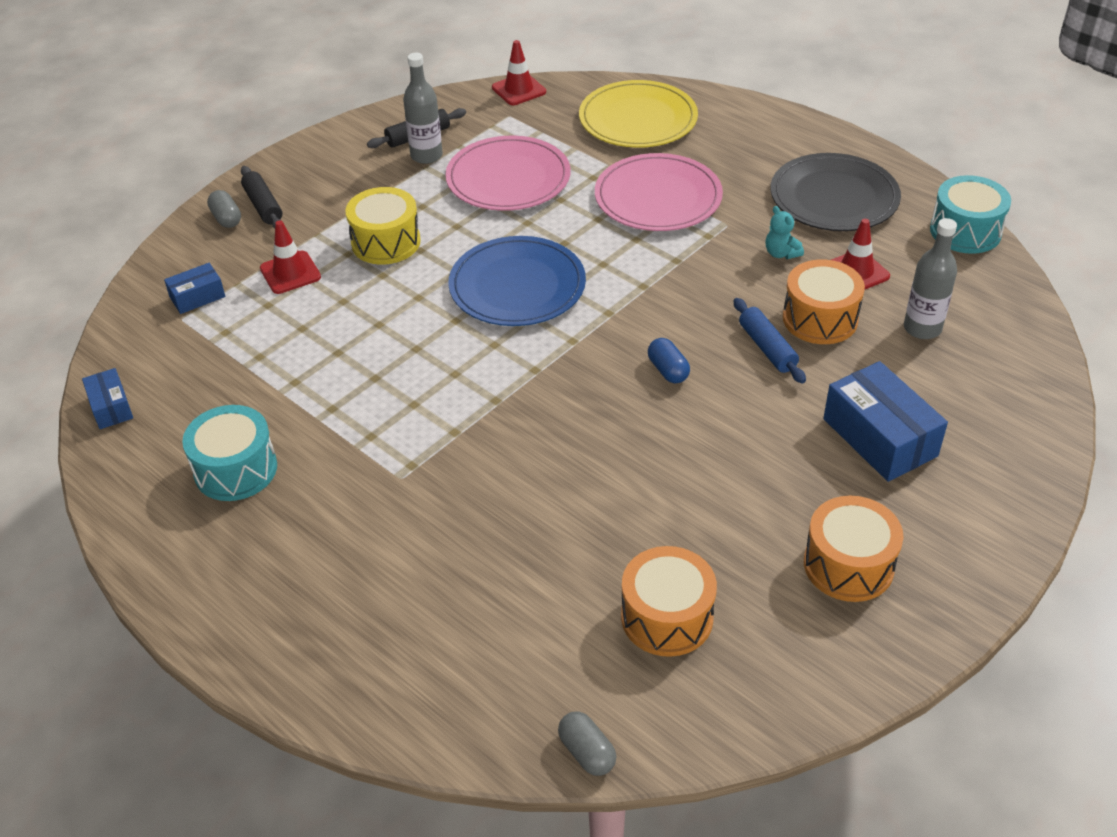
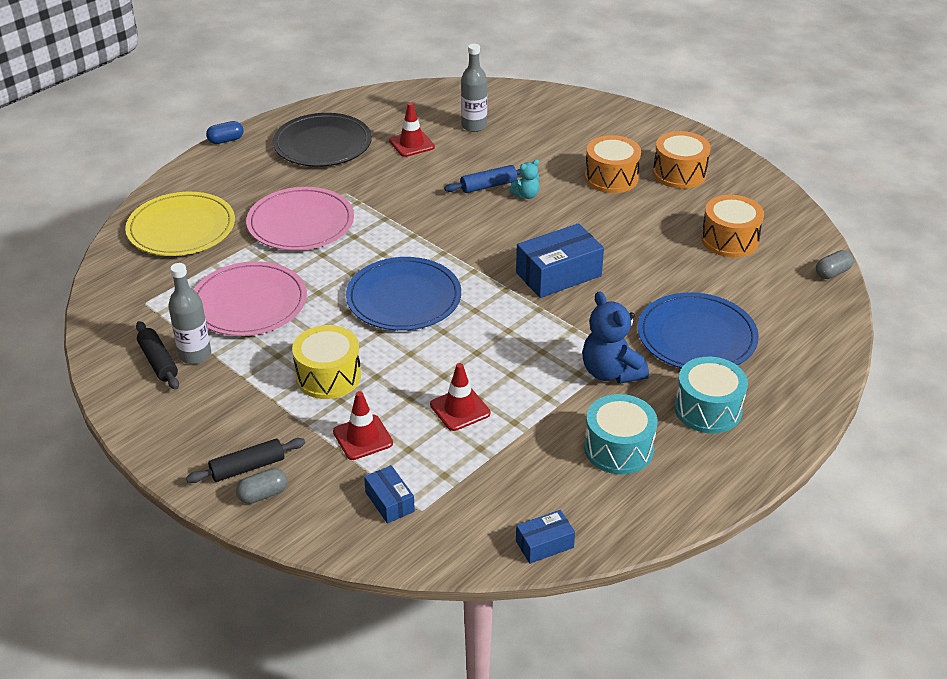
camera: 90 degrees left, 5 degrees down
(369, 466) = (611, 372): none -> blue teddy bear
(434, 558) = (696, 336): none -> blue plate
(519, 90) = (101, 296): red traffic cone -> red traffic cone (460, 409)
(668, 370) = (509, 228): blue capsule -> blue capsule (226, 140)
(781, 253) = (385, 172): turquoise teddy bear -> turquoise teddy bear (526, 195)
(820, 319) = (460, 162): orange drum -> orange drum (611, 178)
(879, 437) = (574, 152): blue box -> blue box (558, 274)
(965, 231) = (375, 98): turquoise drum -> turquoise drum (708, 409)

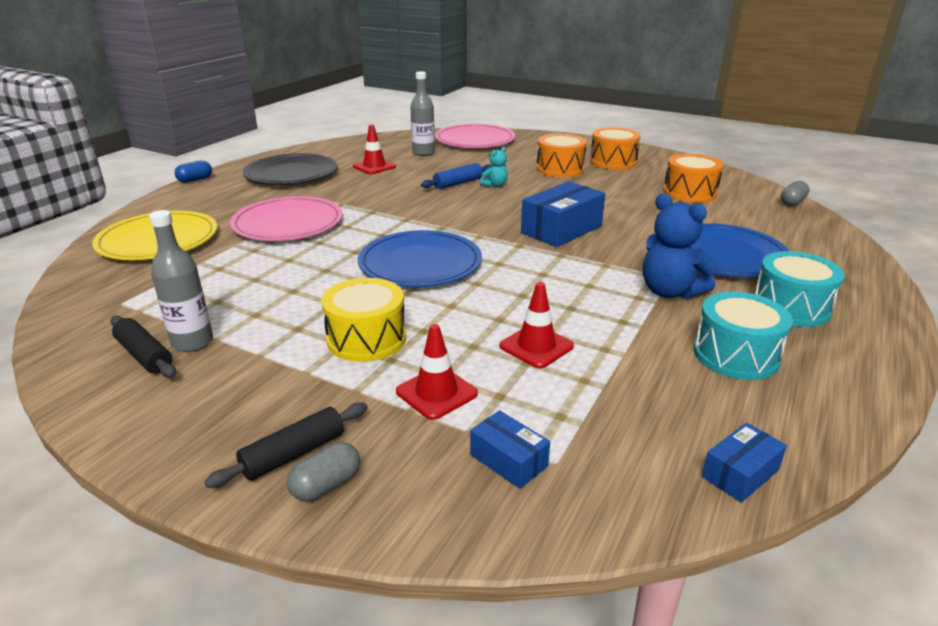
camera: 15 degrees left, 10 degrees down
(249, 303) = (249, 288): pink plate -> pink plate (475, 140)

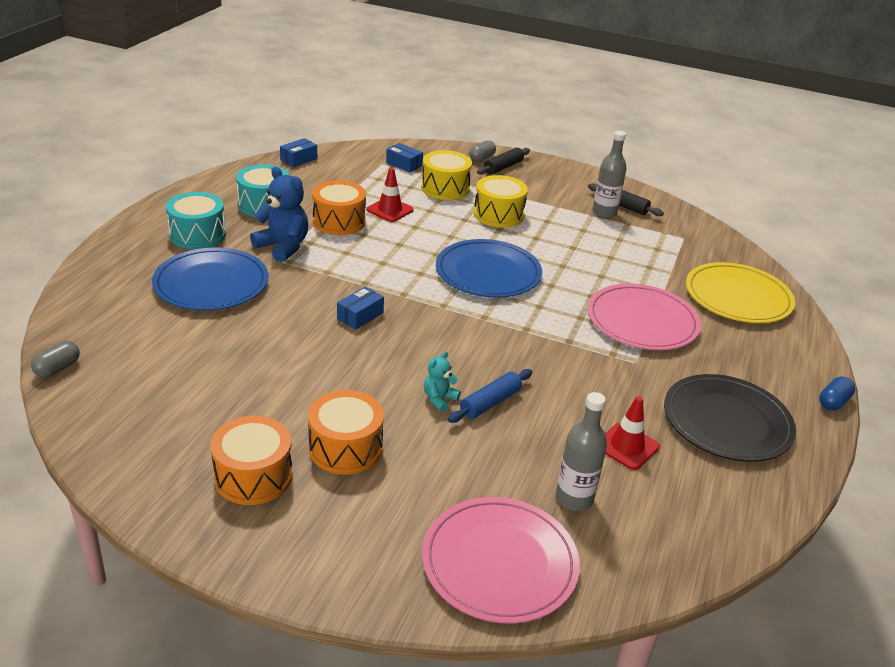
camera: 170 degrees right, 5 degrees up
(436, 393) = (445, 188): red traffic cone -> yellow drum
(561, 229) = (360, 316): blue box -> blue box, size x0.54
(690, 193) = (179, 387): orange drum -> orange drum (339, 221)

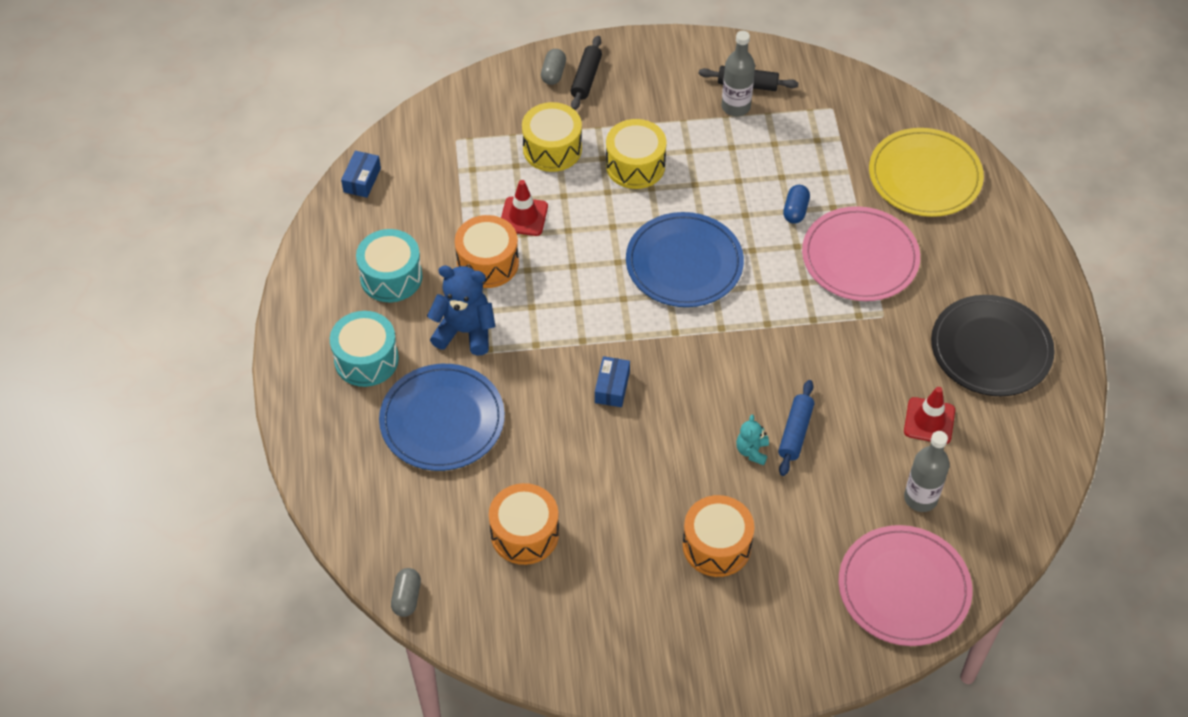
camera: 25 degrees left, 20 degrees up
(253, 476) = (669, 613): orange drum -> orange drum (524, 534)
(404, 164) = (480, 129): blue box -> none
(833, 402) = (1062, 278): blue capsule -> blue capsule (795, 211)

